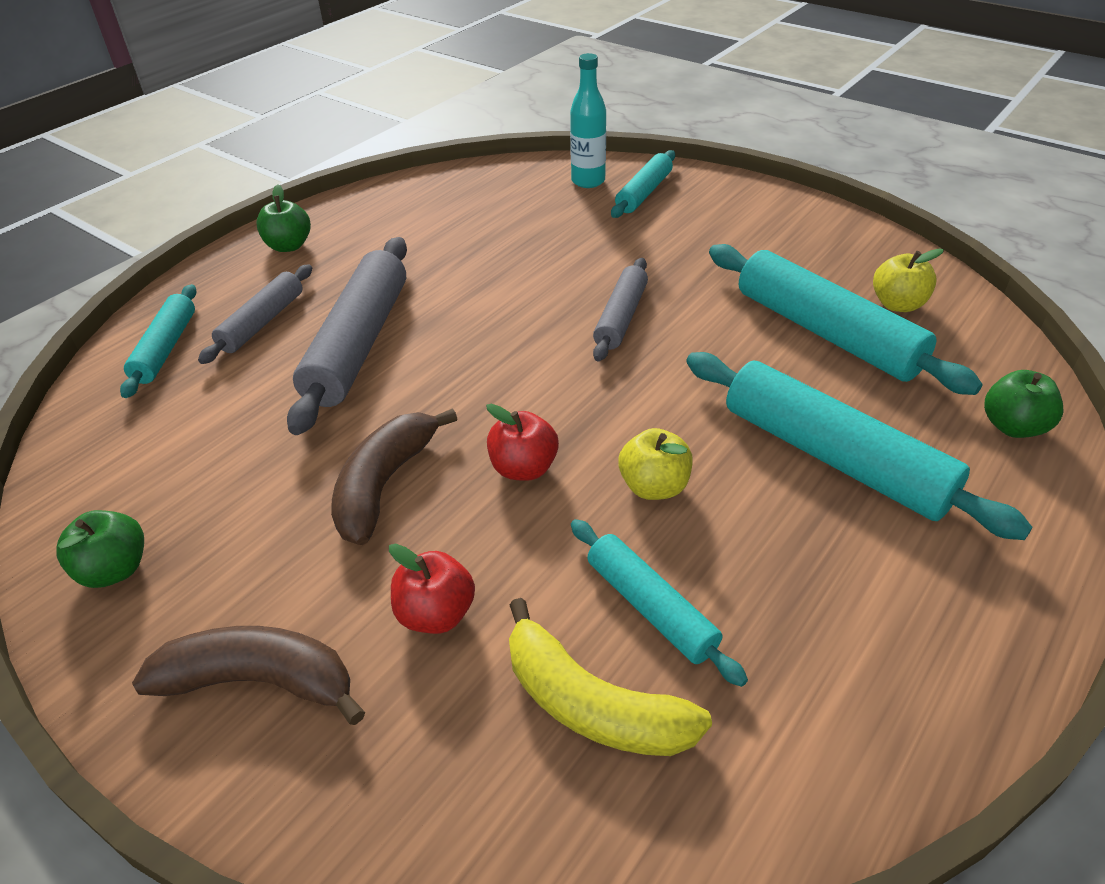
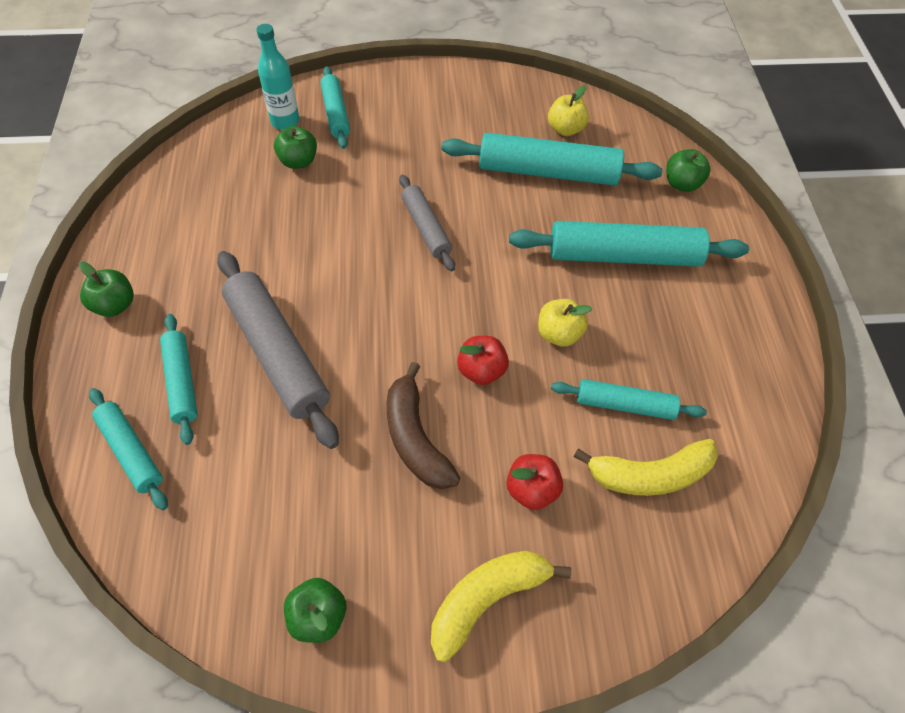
camera: 45 degrees left, 15 degrees up
(259, 681) = (487, 599): brown banana -> yellow banana
(262, 322) = (182, 382): grey rolling pin -> turquoise rolling pin
(562, 214) = (298, 161): none -> green apple

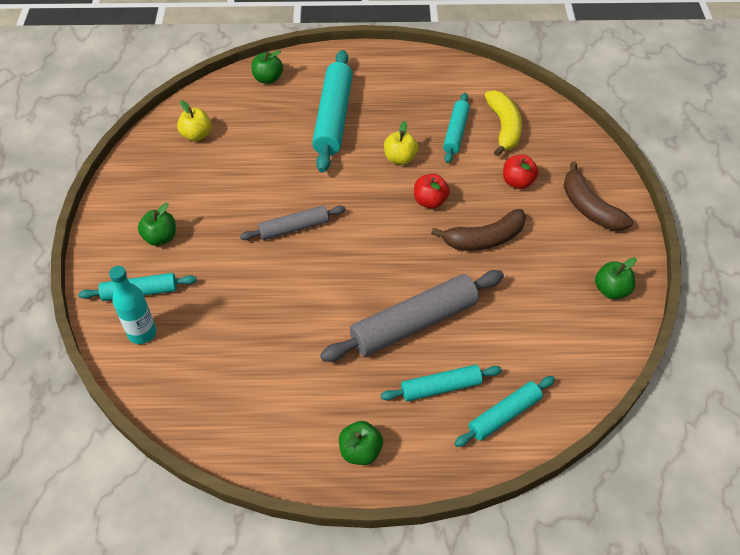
camera: 85 degrees left, 5 degrees down
(298, 161) = (200, 319): green apple -> green apple (160, 237)
(487, 599) = (589, 208): yellow banana -> brown banana
(548, 172) = (244, 150): turquoise rolling pin -> none

